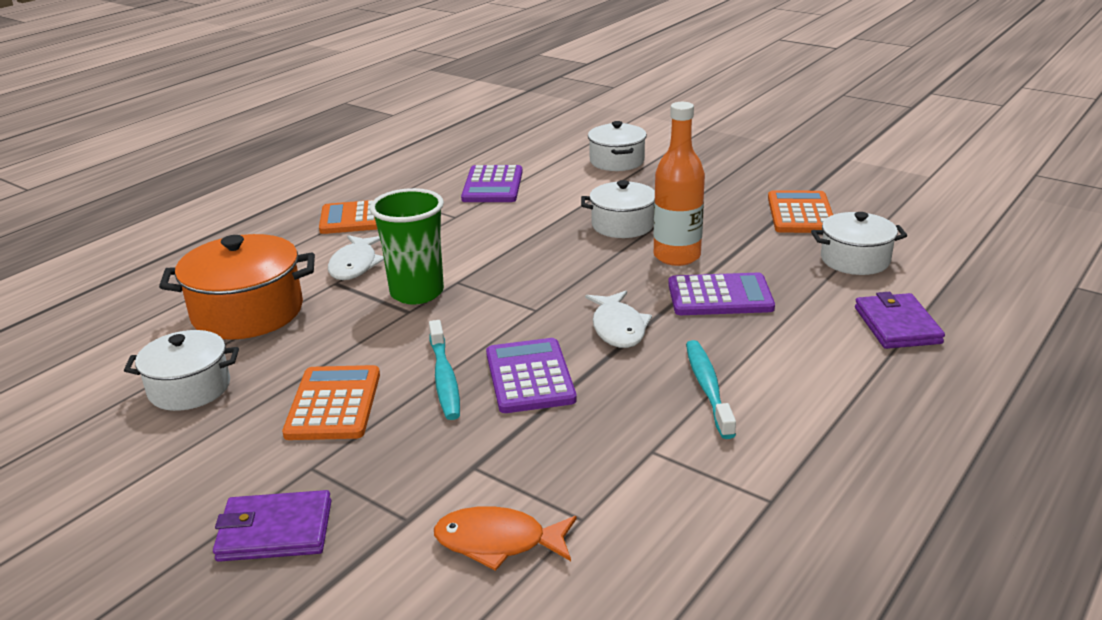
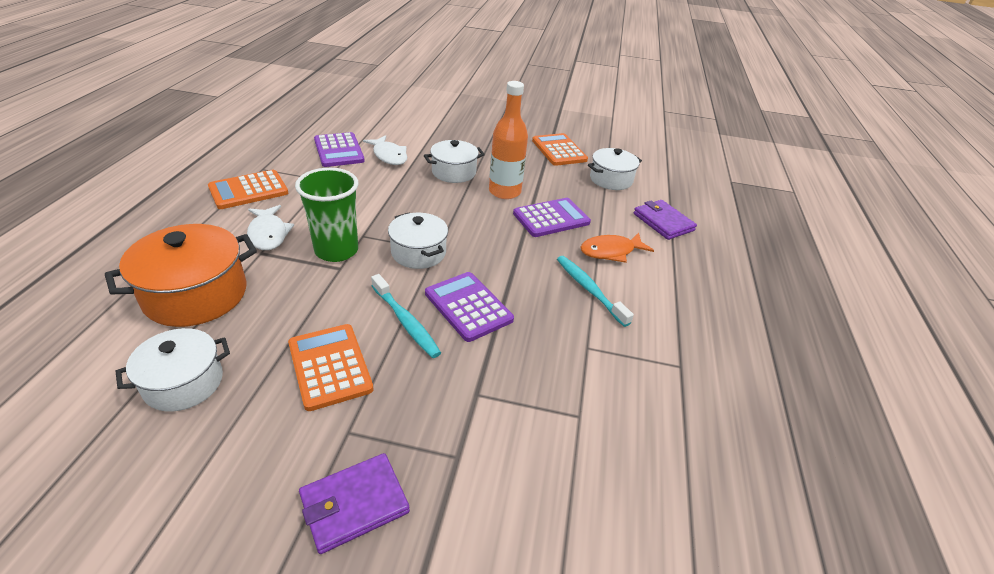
camera: 30 degrees left, 10 degrees up
(498, 542) = (536, 455): orange fish -> orange fish (611, 251)
(617, 161) = (417, 122): white pot -> white pot (418, 253)
(618, 328) = (503, 254): white fish -> white fish (389, 156)

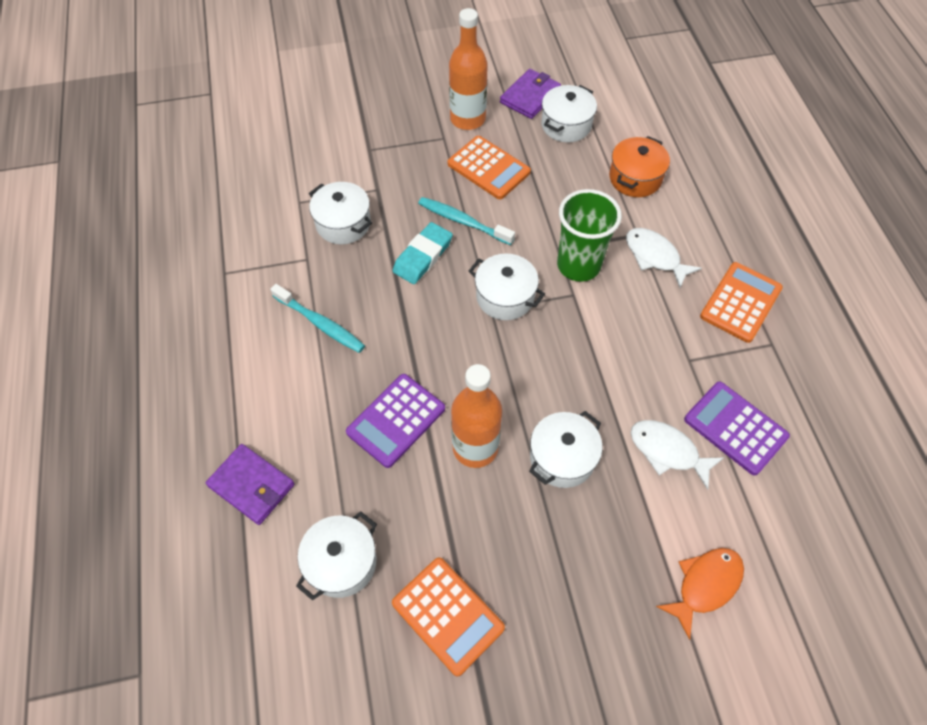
camera: 160 degrees right, 20 degrees up
(196, 295) = (635, 178): orange pot -> orange pot, size x0.65
(292, 448) = (467, 119): none -> orange bottle
(354, 504) = (412, 109): purple wallet -> purple wallet (530, 96)
(468, 306) = (422, 256): purple calculator -> turquoise eraser
(534, 368) = (343, 223): none -> white pot
(611, 251) = (310, 392): orange fish -> orange fish (705, 585)

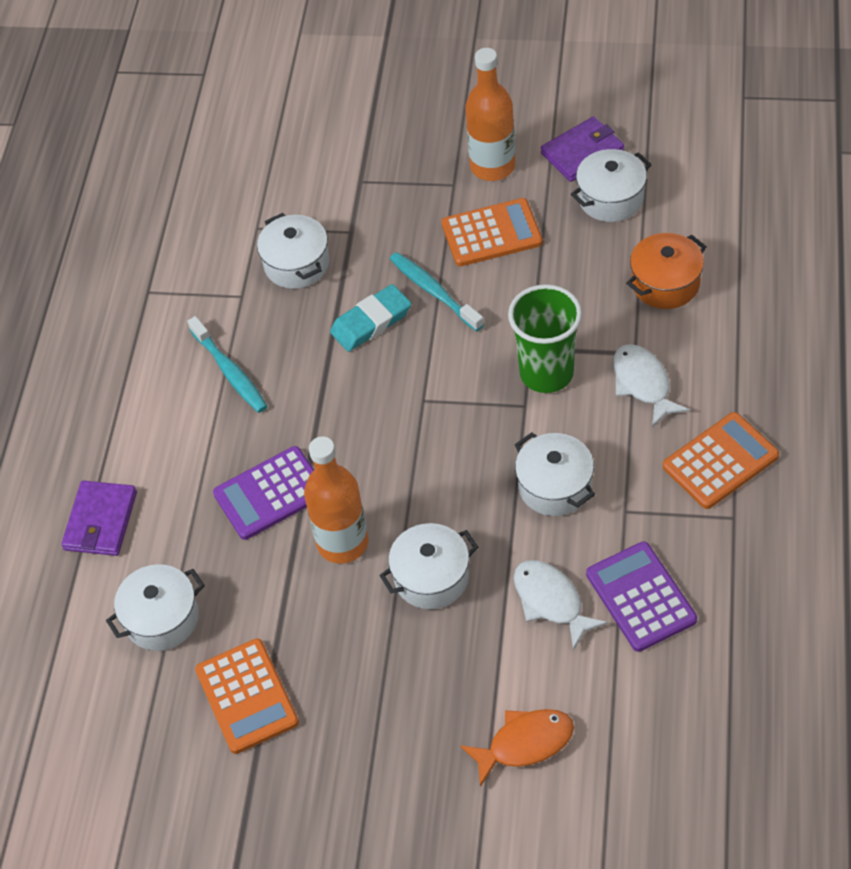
camera: 25 degrees right, 5 degrees down
(251, 485) = (100, 521): purple wallet -> purple wallet turned 45 degrees clockwise
(488, 168) = (491, 233): orange calculator -> orange calculator turned 75 degrees counterclockwise
(505, 297) = (445, 390): white pot -> white pot (554, 486)

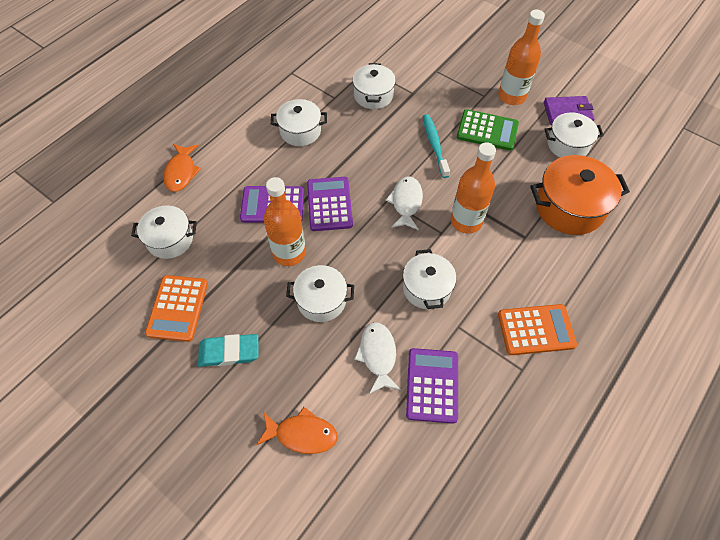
camera: 25 degrees right, 5 degrees up
(100, 521) = (181, 172): purple wallet -> orange fish
(229, 371) = (300, 131): turquoise toothbrush -> white pot
(348, 449) = (329, 204): none -> purple calculator
(371, 322) = (390, 143): turquoise eraser -> turquoise eraser (229, 352)
(491, 233) = (487, 130): orange calculator -> green calculator
(546, 373) = (466, 221): green cup -> orange bottle
(643, 384) = (518, 257): white fish -> white fish (406, 202)
(665, 283) = (569, 207): orange pot -> orange pot, size x1.54

